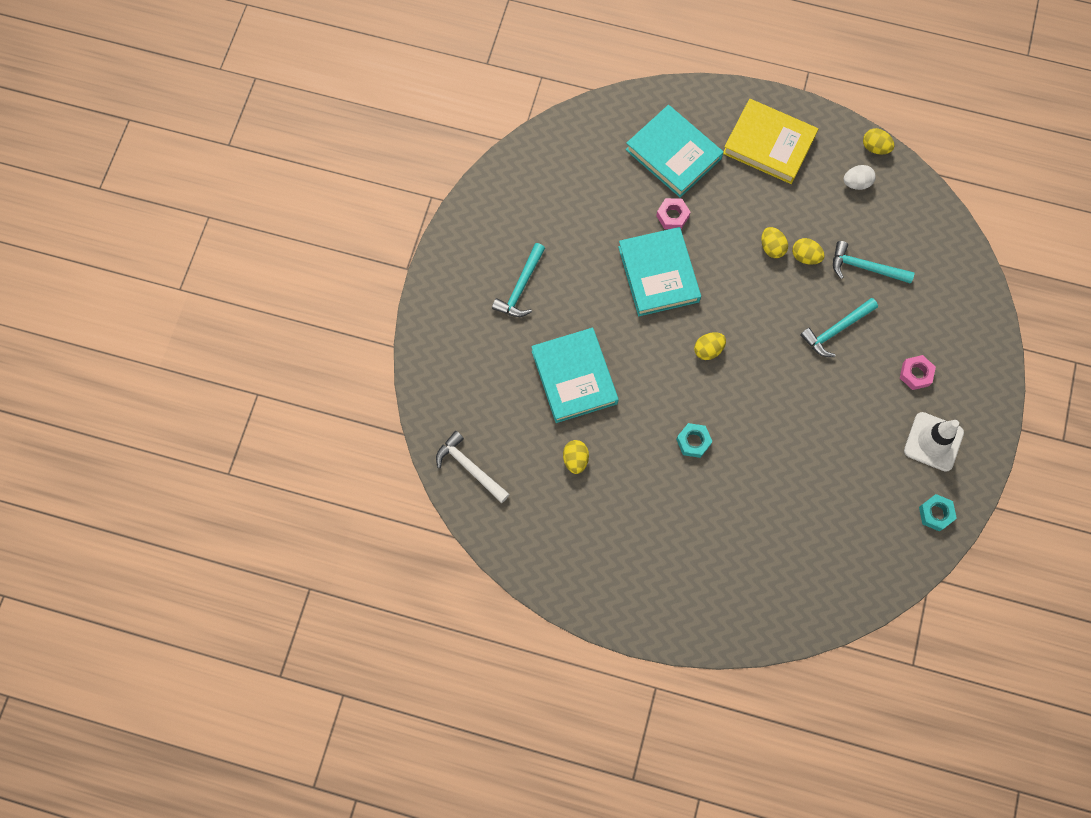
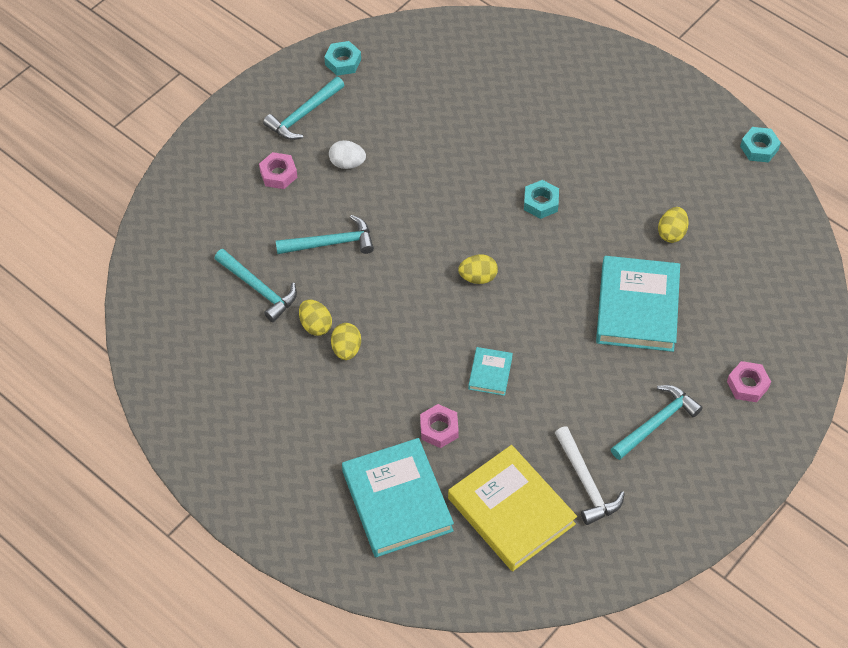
camera: 155 degrees left, 15 degrees down
(465, 347) = (747, 385): none -> pink nut
(470, 467) = (787, 267): white hammer -> white hammer (586, 483)
(535, 583) = (759, 148): none -> turquoise nut
(658, 274) = (490, 373): turquoise book -> turquoise book, size x0.47
(769, 144) = (276, 464): yellow book -> yellow book (511, 511)
(856, 183) = (205, 378): white egg -> white egg (347, 163)
(875, 147) = (156, 408): yellow egg -> none
(933, 442) = (303, 115): white traffic cone -> turquoise hammer

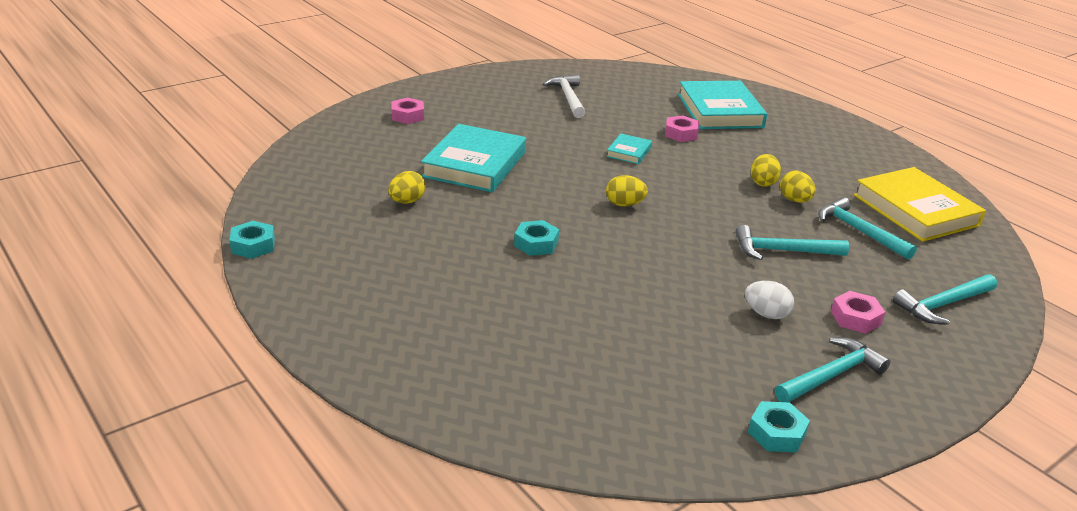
camera: 170 degrees left, 25 degrees down
(511, 511) = (631, 96): yellow book -> yellow book (915, 210)
(656, 423) = (496, 111): turquoise hammer -> turquoise hammer (943, 305)

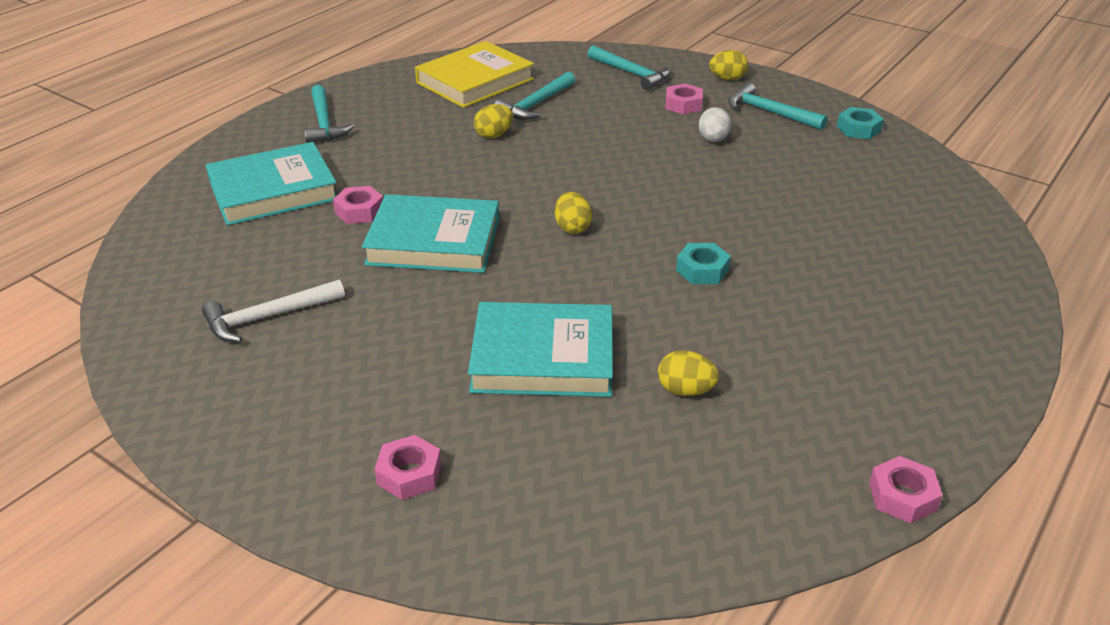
camera: 105 degrees left, 5 degrees up
(253, 245) = (902, 496): turquoise nut -> pink nut
(629, 152) = (434, 241): turquoise book -> turquoise book, size x2.13
(763, 183) = (465, 153): yellow egg -> yellow egg (727, 78)
(783, 251) = (601, 137): turquoise hammer -> turquoise hammer (324, 123)

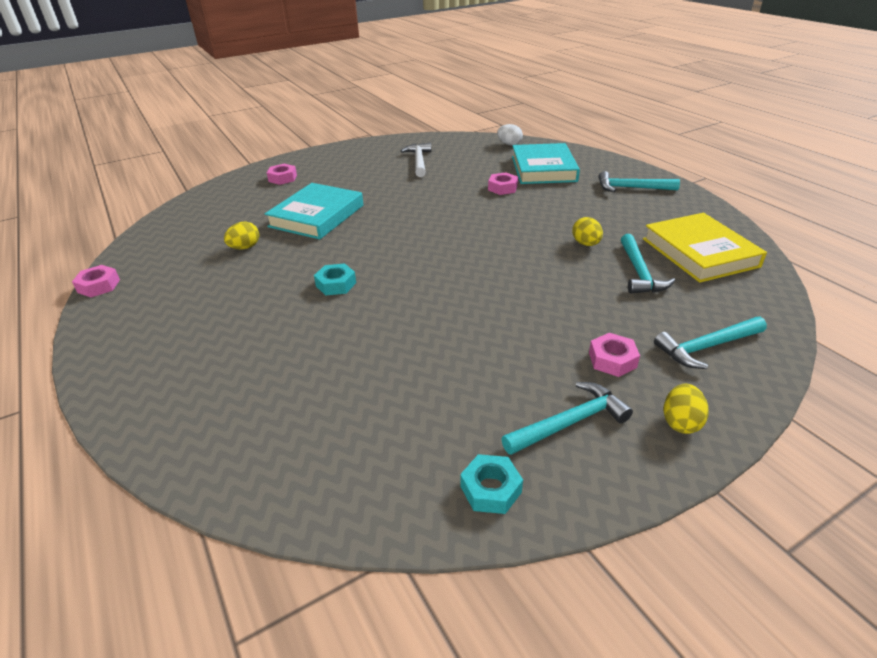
camera: 115 degrees right, 0 degrees up
(434, 241) = (451, 204): turquoise book -> none
(535, 104) = (639, 272): turquoise hammer -> turquoise hammer turned 150 degrees counterclockwise
(572, 228) = (429, 249): yellow egg -> none
(713, 139) = (523, 354): white egg -> white egg (509, 144)

